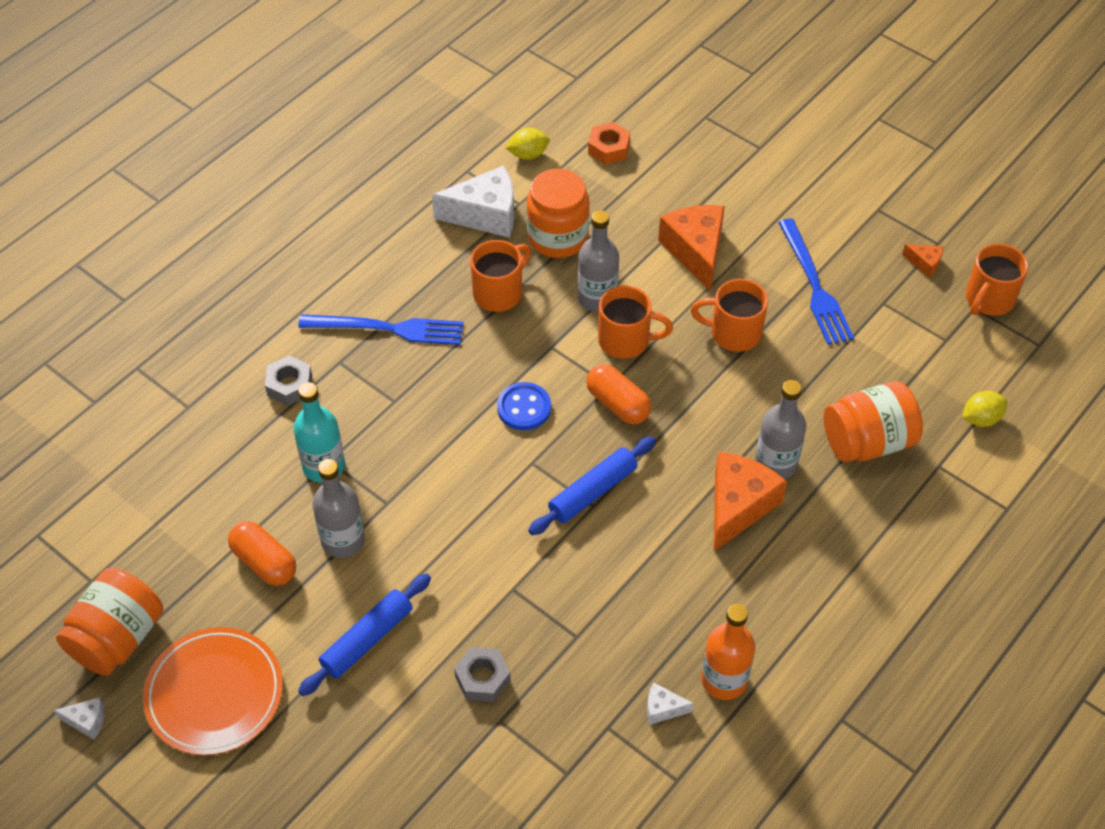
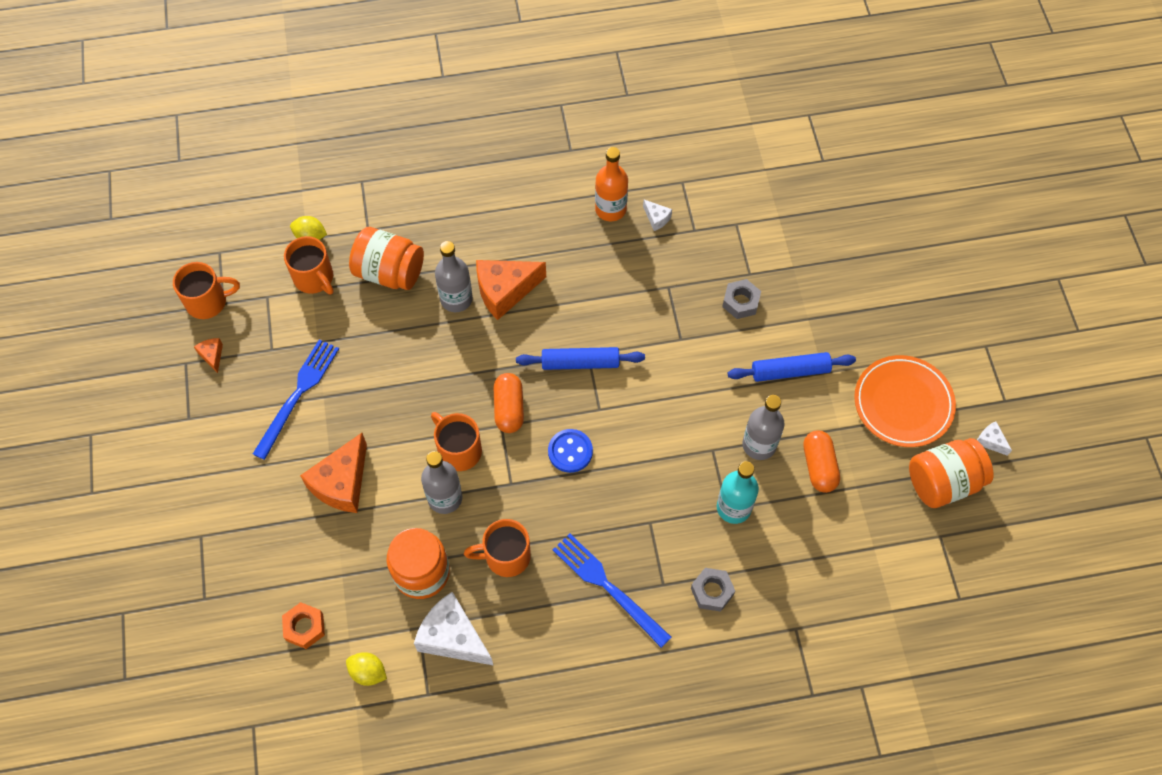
camera: 140 degrees left, 10 degrees up
(733, 333) = (386, 402): orange mug -> orange mug (314, 278)

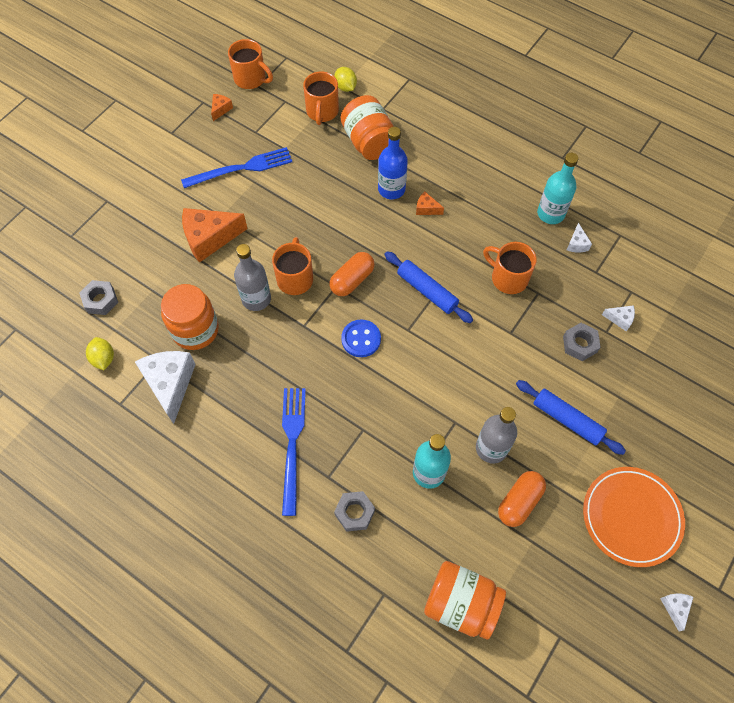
camera: 45 degrees right, 0 degrees up
(304, 627) = (100, 300): orange nut -> grey nut
(456, 299) = (391, 189): grey bottle -> blue bottle
(505, 291) = (426, 209): orange cheese -> orange cheese, size x0.46
(505, 556) = (252, 366): orange mug -> orange mug (508, 278)
(610, 209) = (550, 213): orange bottle -> turquoise bottle
(749, 254) = (620, 319): none -> white cheese
(943, 482) = (604, 601): orange jar -> orange jar (461, 604)

